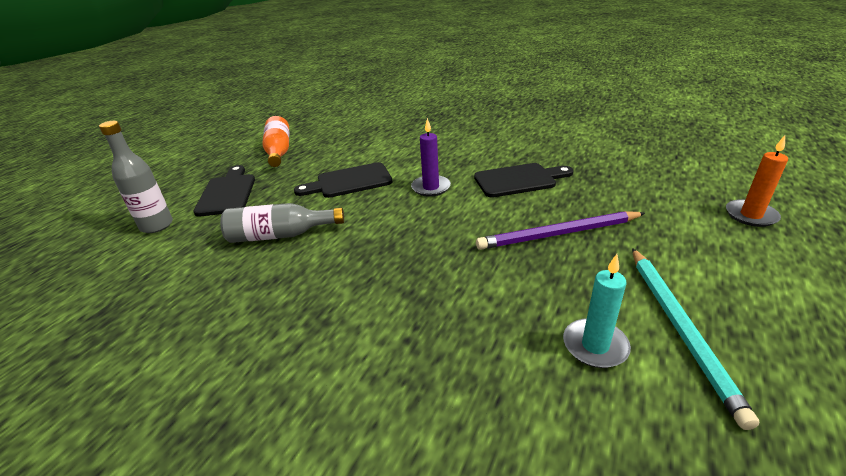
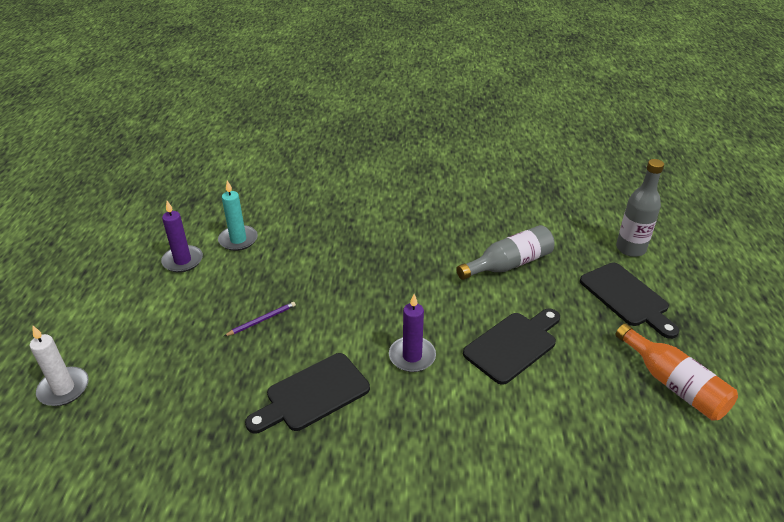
camera: 155 degrees right, 5 degrees up
(558, 234) = (262, 320): purple pencil -> purple pencil, size x0.46
(680, 328) = (183, 261): turquoise pencil -> purple candle
(751, 215) = (64, 388): orange candle -> white candle

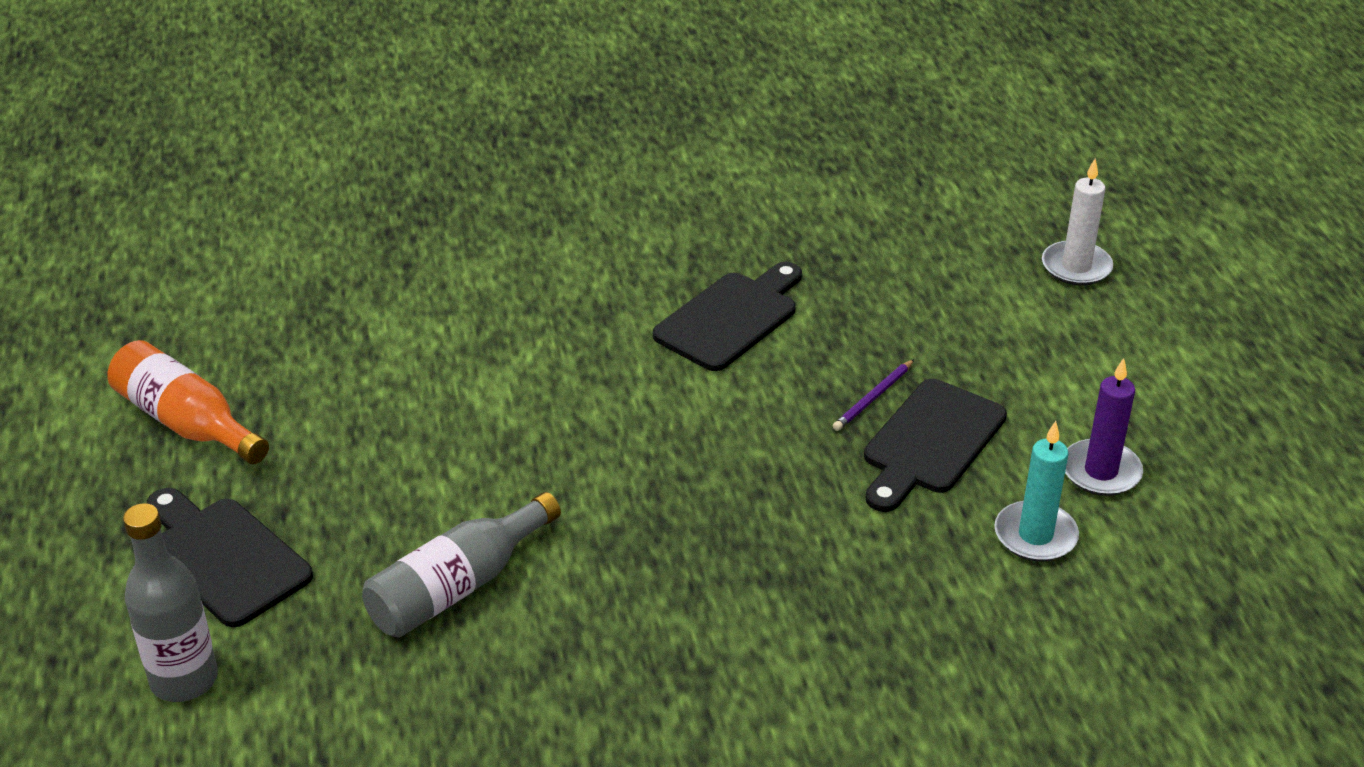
camera: 165 degrees right, 0 degrees up
(412, 356) = (604, 389): purple candle -> none
(513, 345) = (442, 434): black cutting board -> black cutting board (930, 442)

